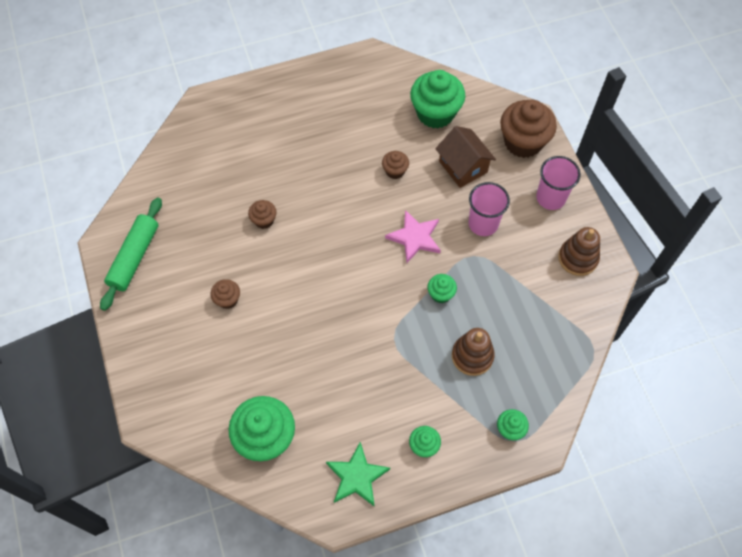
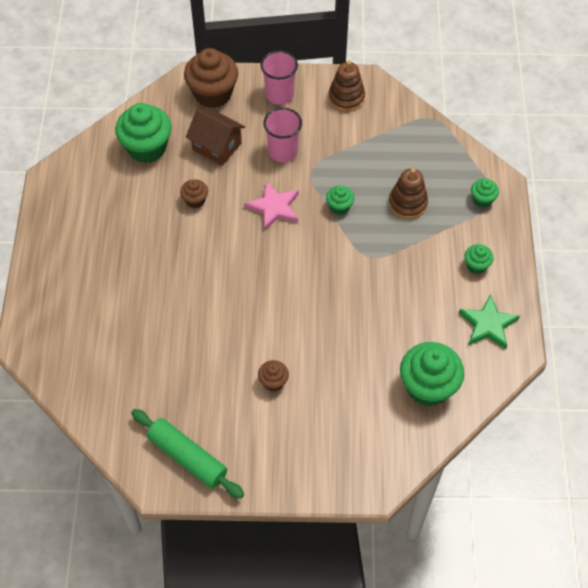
camera: 70 degrees left, 5 degrees down
(264, 220) = (198, 326): brown cupcake -> none
(463, 167) = (217, 146): brown house -> brown house turned 45 degrees clockwise

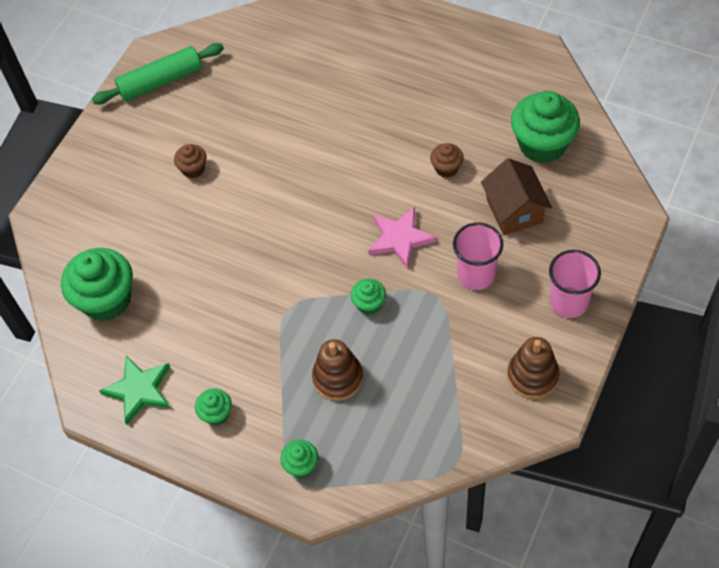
camera: 120 degrees right, 0 degrees up
(213, 93) = (600, 231): brown cupcake -> none
(217, 146) = (514, 211): brown house -> brown house turned 75 degrees counterclockwise

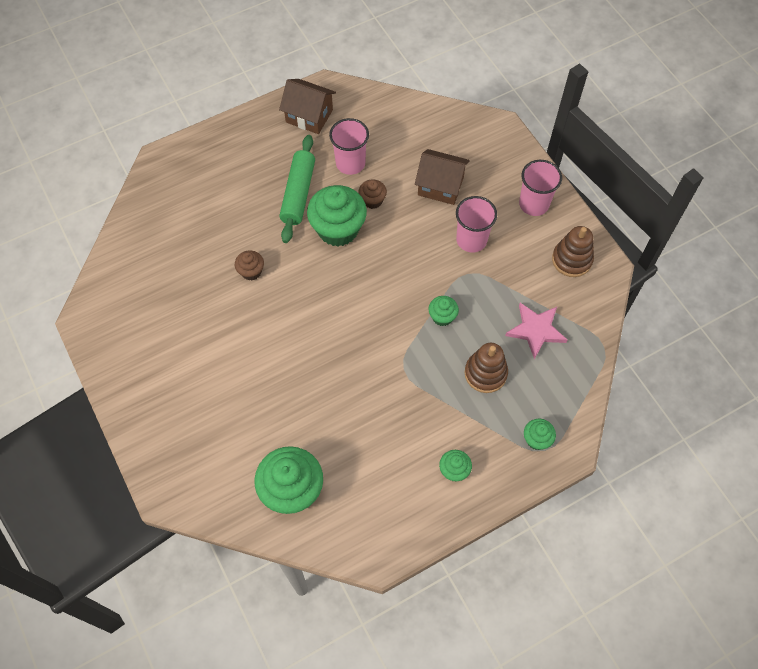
camera: 60 degrees left, 5 degrees up
(139, 390) = (392, 513): green star -> none
(161, 81) = (119, 329): green rolling pin -> green rolling pin (298, 193)
(193, 169) = (225, 357): brown cupcake -> brown cupcake (251, 271)
(400, 239) = (405, 264): pink star -> pink star (536, 330)
(471, 125) = (350, 163): none -> pink cup
(493, 60) = (309, 116): none -> brown house
(542, 144) = (402, 136): green cupcake -> green cupcake (338, 229)

